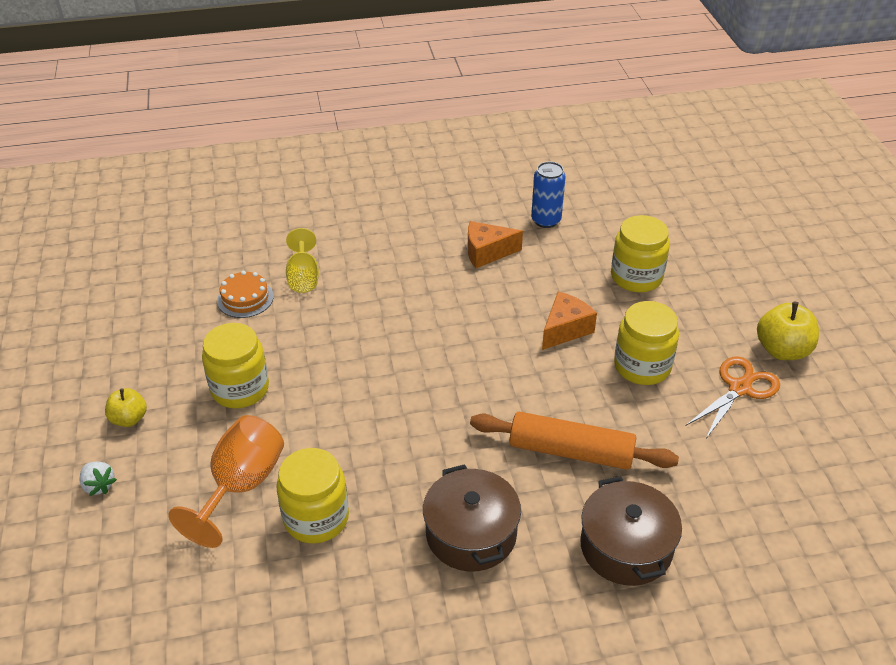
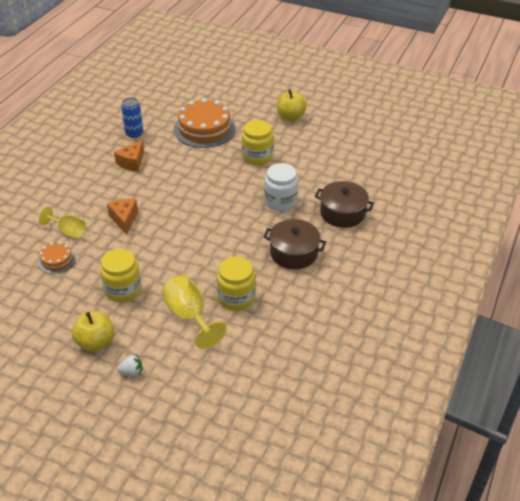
camera: 55 degrees left, 0 degrees up
(129, 419) = (95, 342): yellow apple -> yellow apple, size x1.58
(241, 485) = (189, 316): orange goblet -> yellow goblet
(565, 329) = (211, 166): orange cheese -> orange cheese (124, 219)
(571, 451) = (280, 201): orange rolling pin -> white jar
(636, 277) = (204, 129): yellow jar -> orange cake
(739, 388) = (297, 139): orange scissors -> none

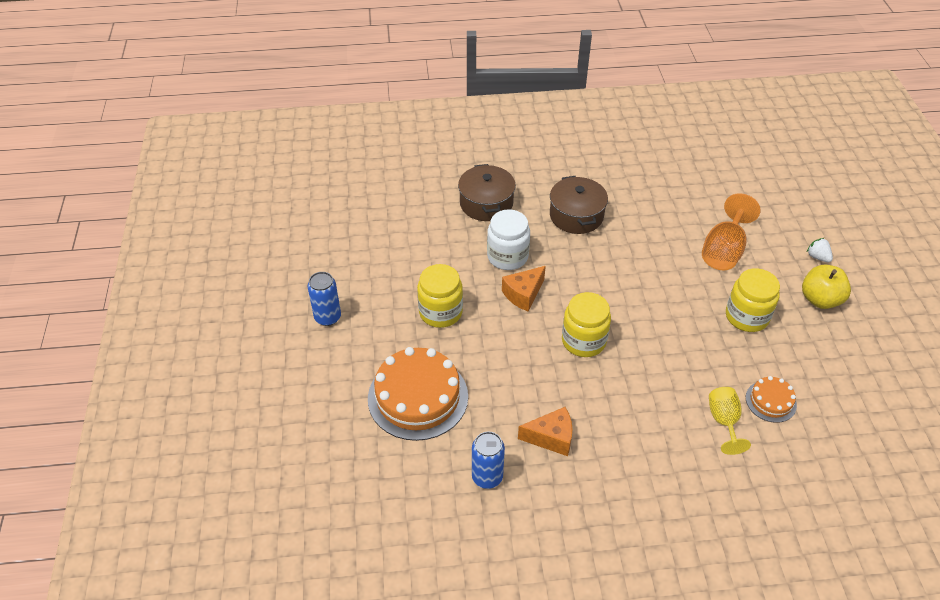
camera: 120 degrees left, 5 degrees up
(124, 219) = (656, 379): orange cheese -> orange cheese (523, 294)
(189, 316) = (724, 251): yellow goblet -> orange goblet
(236, 298) = (671, 230): yellow jar -> yellow jar (583, 341)
(290, 117) = (327, 317): yellow apple -> blue can

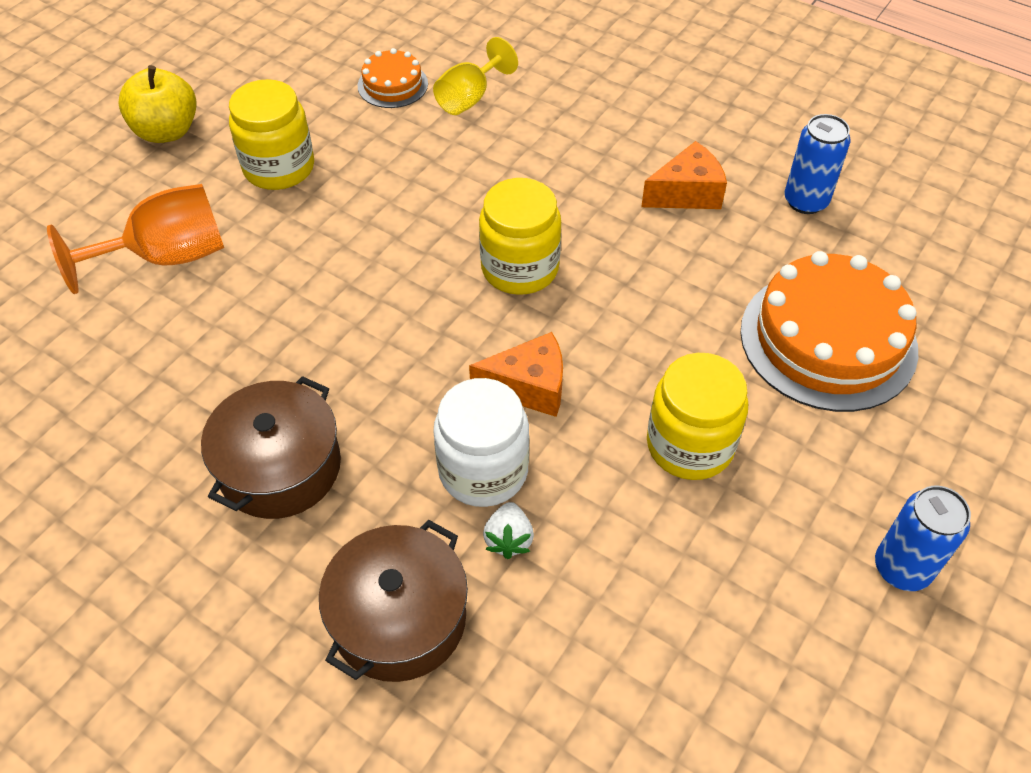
camera: 140 degrees left, 5 degrees up
(551, 438) = (686, 193): orange cheese -> orange cheese turned 120 degrees clockwise
(817, 257) = (76, 172): white strawberry -> white strawberry (509, 539)

